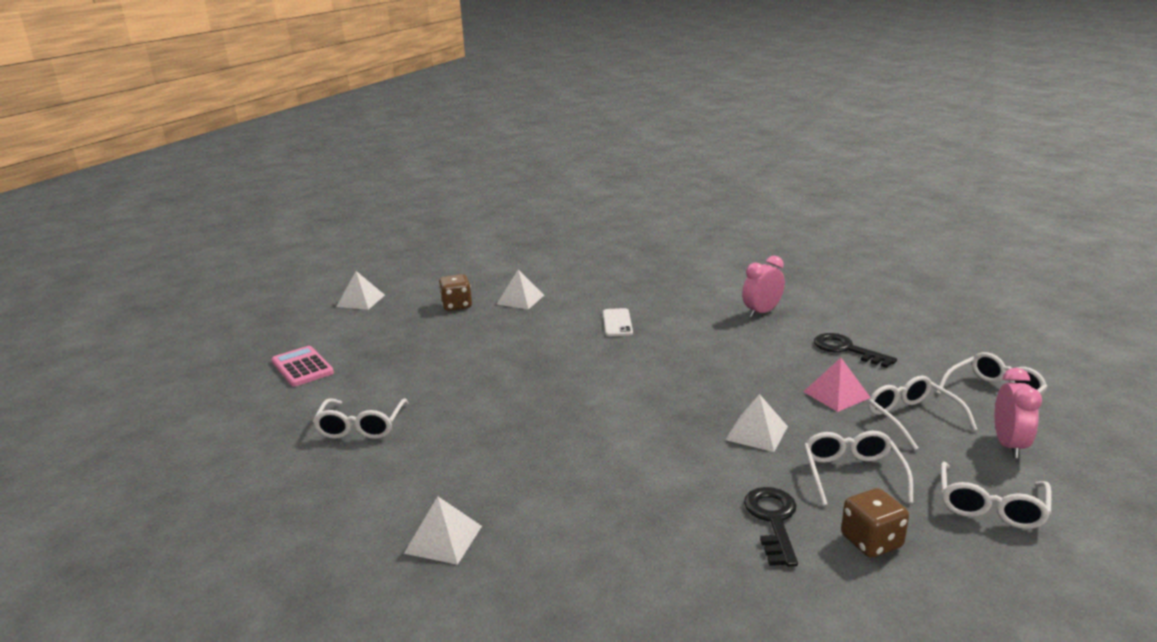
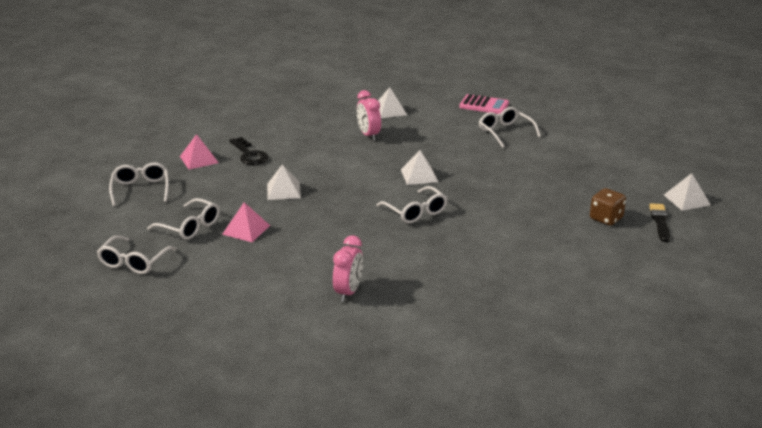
camera: 145 degrees right, 5 degrees up
(302, 367) = (607, 147): pink calculator -> pink calculator (484, 105)
(420, 292) = (660, 221): none -> black brush
(520, 299) = (568, 241): white pyramid -> white pyramid (419, 175)
(617, 323) = (457, 242): white phone -> none
(846, 349) = (254, 271): black key -> none
(852, 474) = (218, 184): white glasses -> white glasses (416, 212)
(871, 541) = (199, 159): brown dice -> pink pyramid
(1009, 445) = (127, 226): pink clock -> pink clock (368, 135)

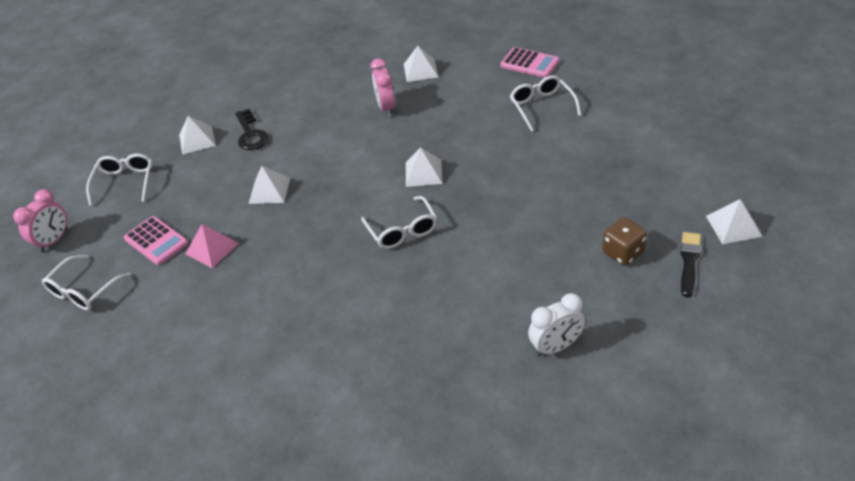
camera: 15 degrees right, 15 degrees up
(190, 227) = (156, 241): white glasses -> pink calculator
(199, 159) = (197, 140): pink pyramid -> white pyramid
(348, 292) = (290, 354): pink clock -> pink clock (54, 240)
(573, 276) = (556, 347): none -> white clock

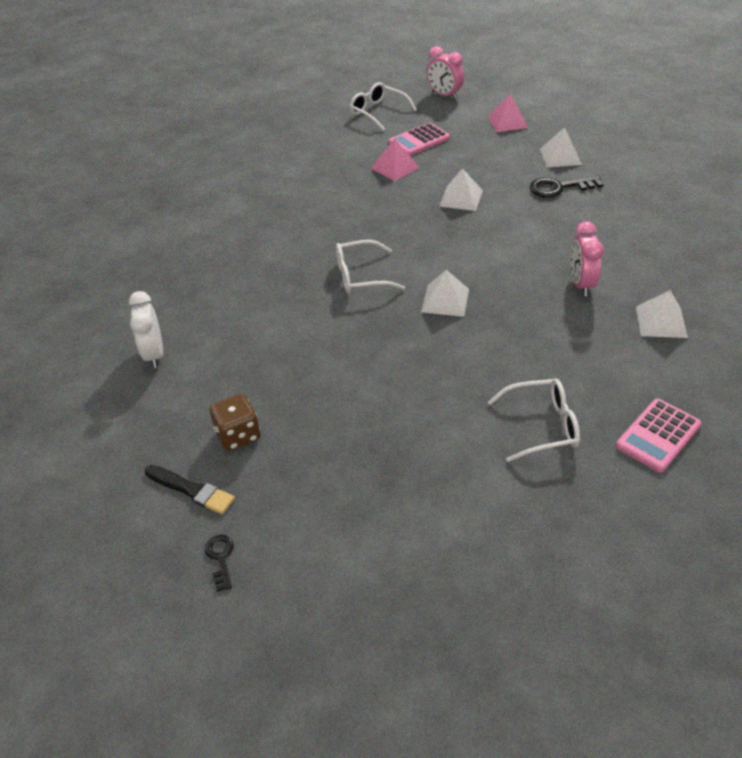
camera: 100 degrees right, 0 degrees up
(125, 182) = (507, 122): white glasses -> pink pyramid
(386, 108) = (581, 284): pink clock -> pink clock turned 90 degrees counterclockwise
(733, 226) = (220, 558): white pyramid -> black key

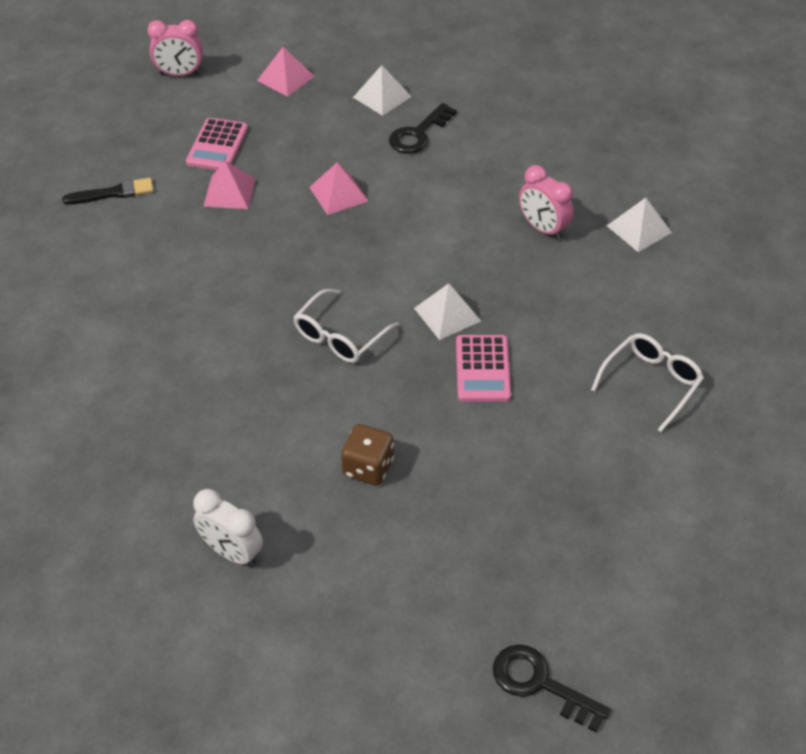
camera: 45 degrees left, 5 degrees up
(192, 490) = (442, 649): black brush -> black brush (113, 193)
(220, 558) = (540, 684): black key -> black key, size x1.74
(238, 435) = (419, 569): brown dice -> brown dice (368, 467)
(378, 112) = (128, 130): white glasses -> none
(461, 198) = (338, 194): white pyramid -> pink pyramid
(658, 435) = (736, 335): pink calculator -> pink calculator (483, 369)

